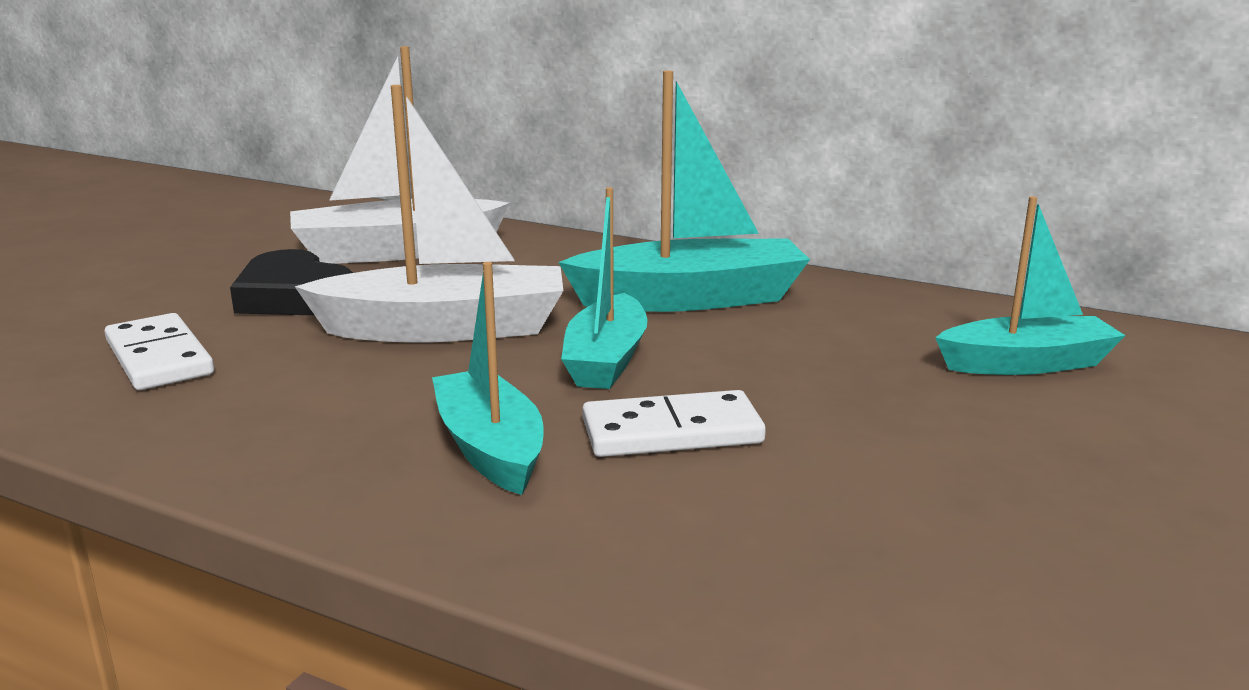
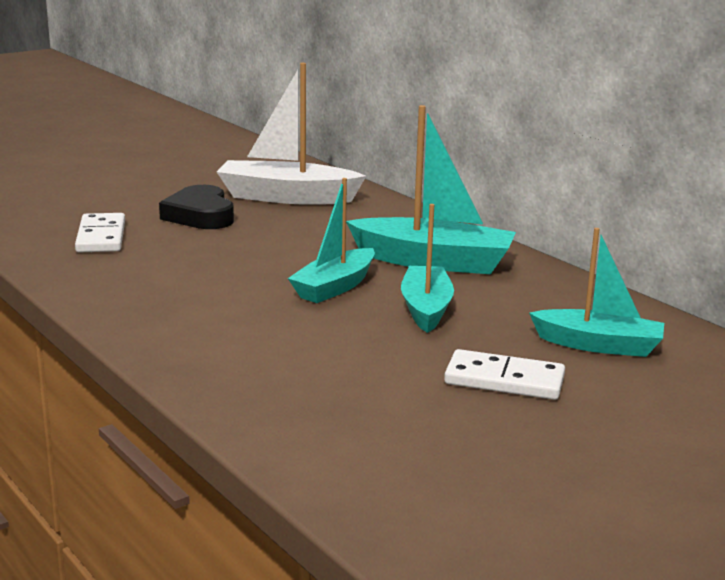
camera: 25 degrees right, 0 degrees up
(445, 329) = (264, 251): white boat -> none
(490, 448) = (218, 318): turquoise boat -> turquoise boat (426, 309)
(672, 432) = (323, 332): white domino -> white domino (504, 380)

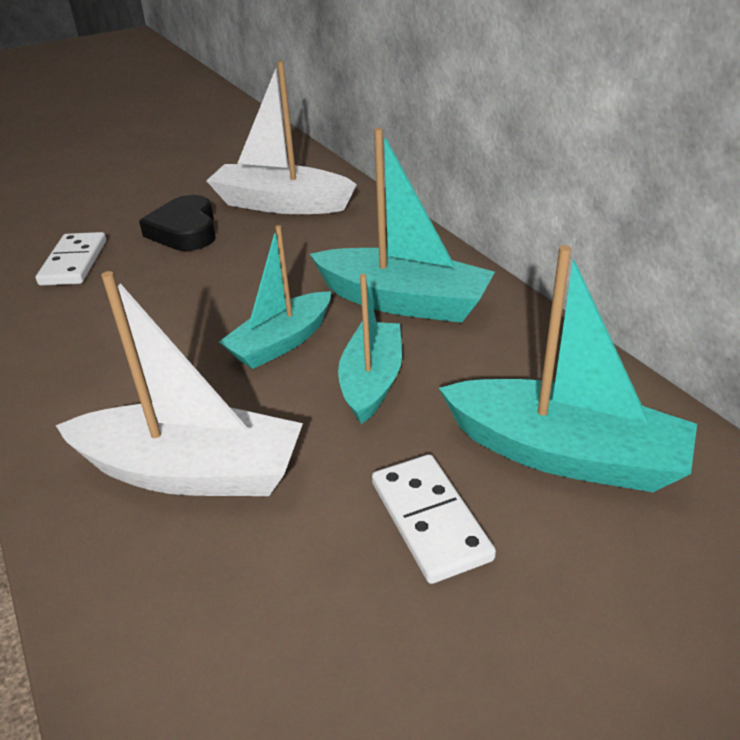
camera: 10 degrees right, 15 degrees up
(295, 360) = (191, 471): none -> white boat
(504, 380) = (430, 520): white domino -> white domino turned 45 degrees clockwise
(598, 345) = (564, 454): turquoise boat -> turquoise boat, size x1.51

